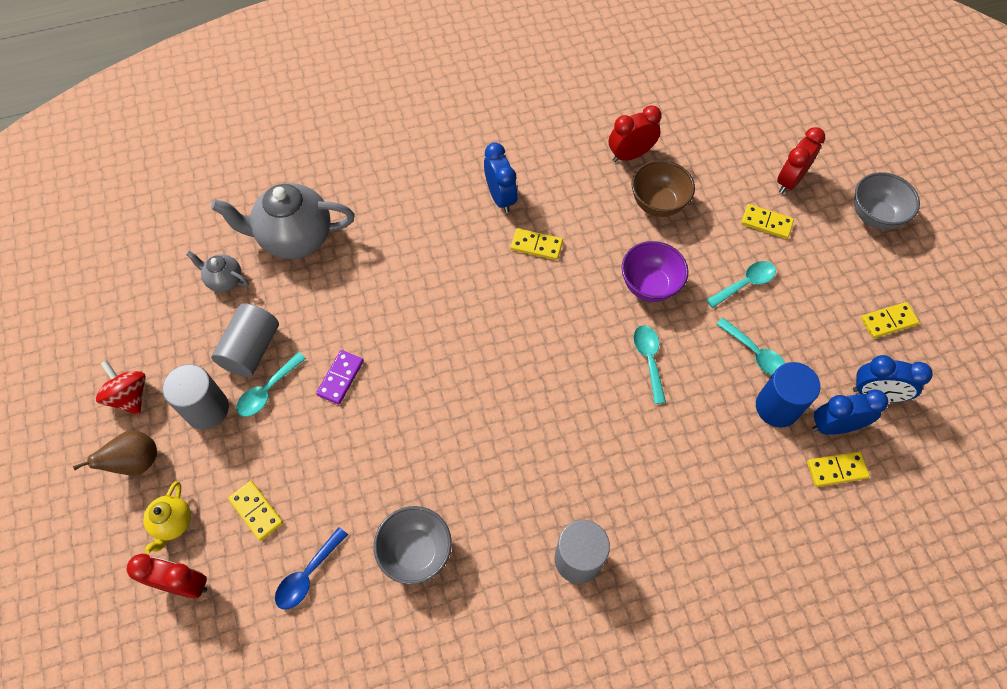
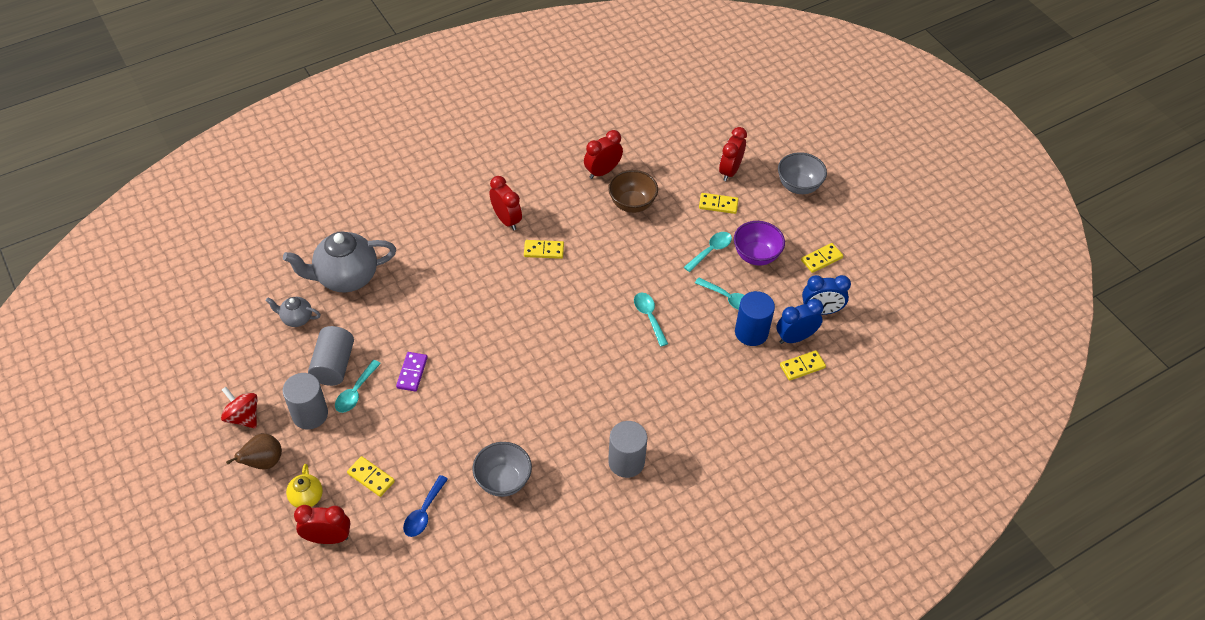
camera: 15 degrees left, 10 degrees down
(500, 197) = (506, 220): blue clock -> red clock
(649, 285) = (638, 264): purple bowl -> purple bowl (756, 256)

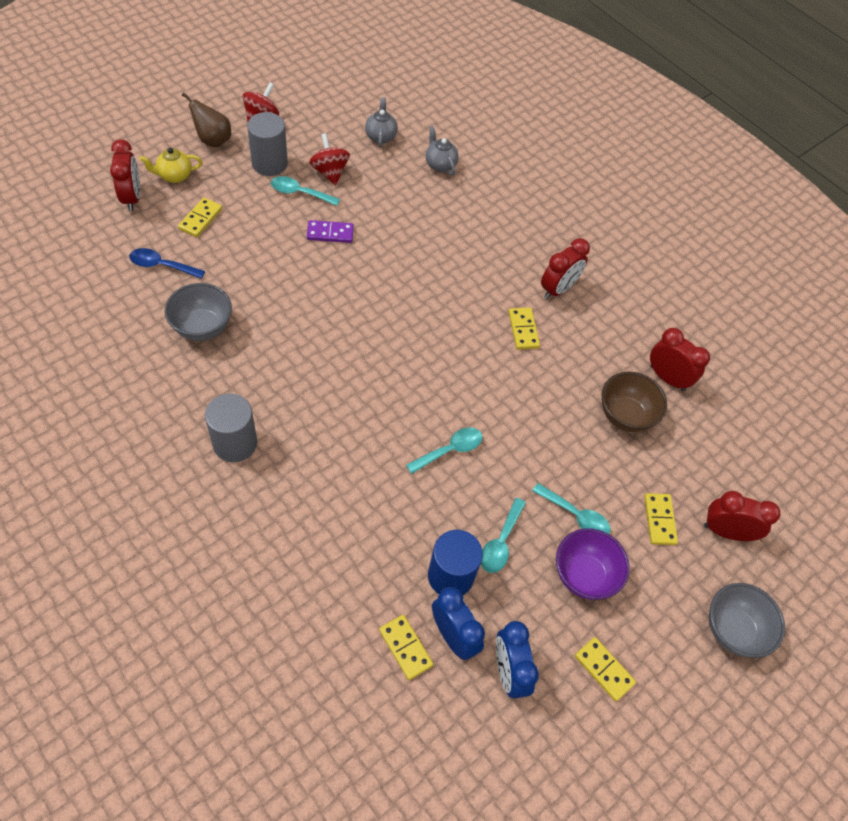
camera: 75 degrees right, 5 degrees up
(334, 365) = (330, 172): grey cylinder -> red spinning top
(346, 277) = (440, 165): grey teapot -> grey teapot, size x0.49

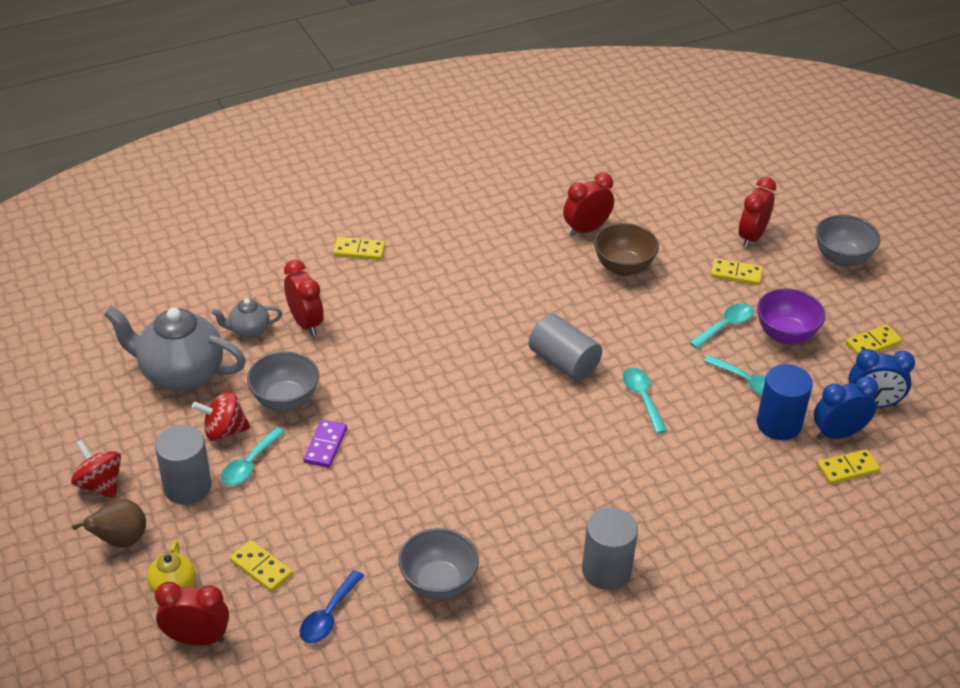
camera: 70 degrees left, 15 degrees down
(371, 200) = (285, 400): none -> grey bowl
(380, 136) = (181, 374): grey teapot -> grey teapot, size x2.03
(476, 381) = (563, 362): none -> grey cylinder
(523, 330) = (506, 314): yellow domino -> yellow domino (359, 251)
(558, 289) = (460, 277): red clock -> red clock (305, 323)

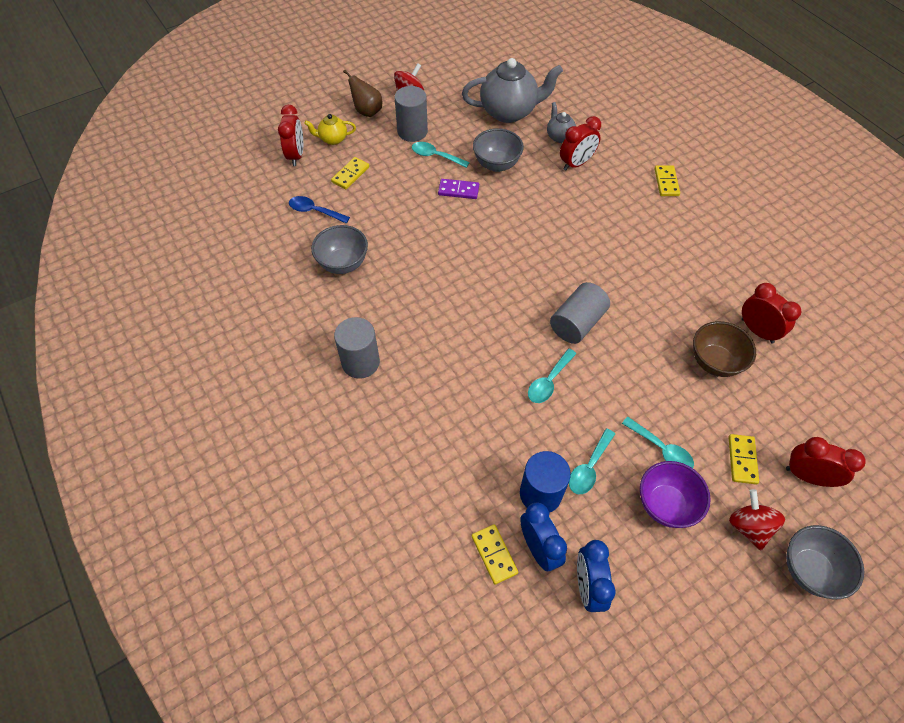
camera: 85 degrees right, 15 degrees up
(181, 374) = (509, 112): grey teapot -> grey teapot turned 75 degrees clockwise
(224, 431) = (463, 140): red spinning top -> red spinning top (749, 526)
(642, 398) = (549, 381): turquoise spoon -> turquoise spoon turned 150 degrees clockwise
(873, 343) = (679, 594): yellow domino -> none

